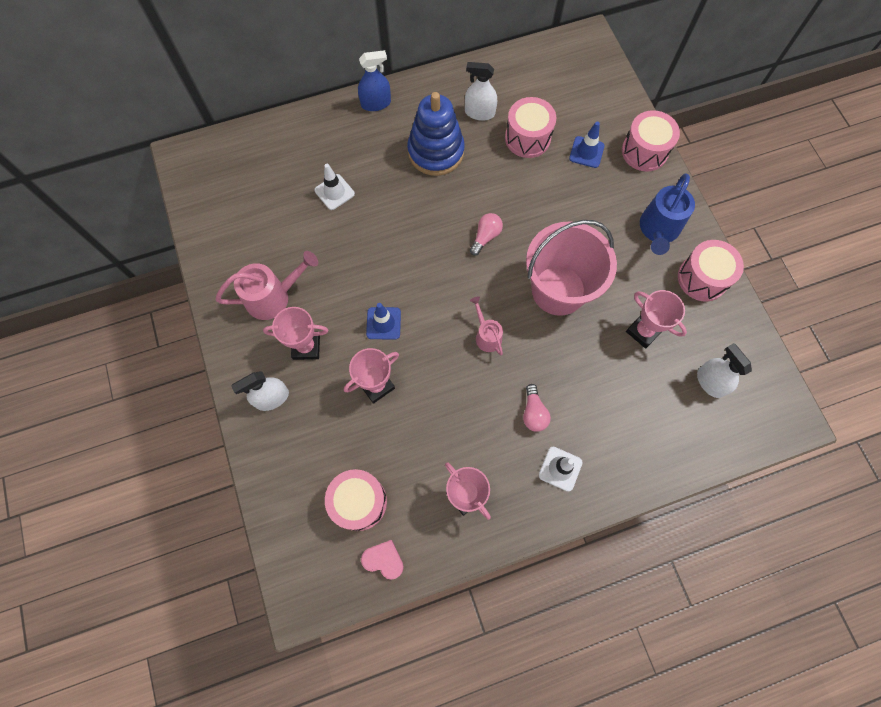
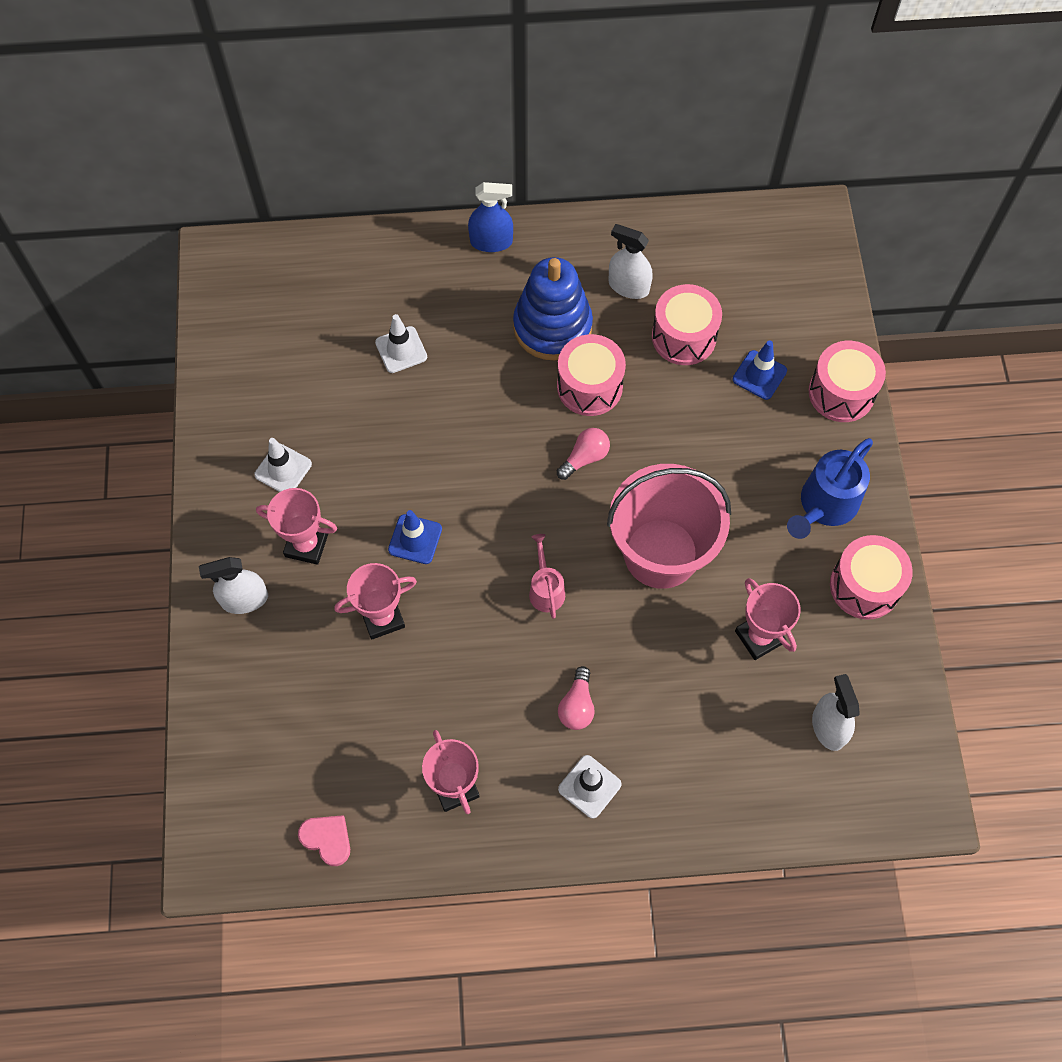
camera: 15 degrees right, 5 degrees down
(274, 297) = (283, 469): pink watering can -> white traffic cone
(359, 502) = (317, 759): pink drum -> pink drum (589, 386)

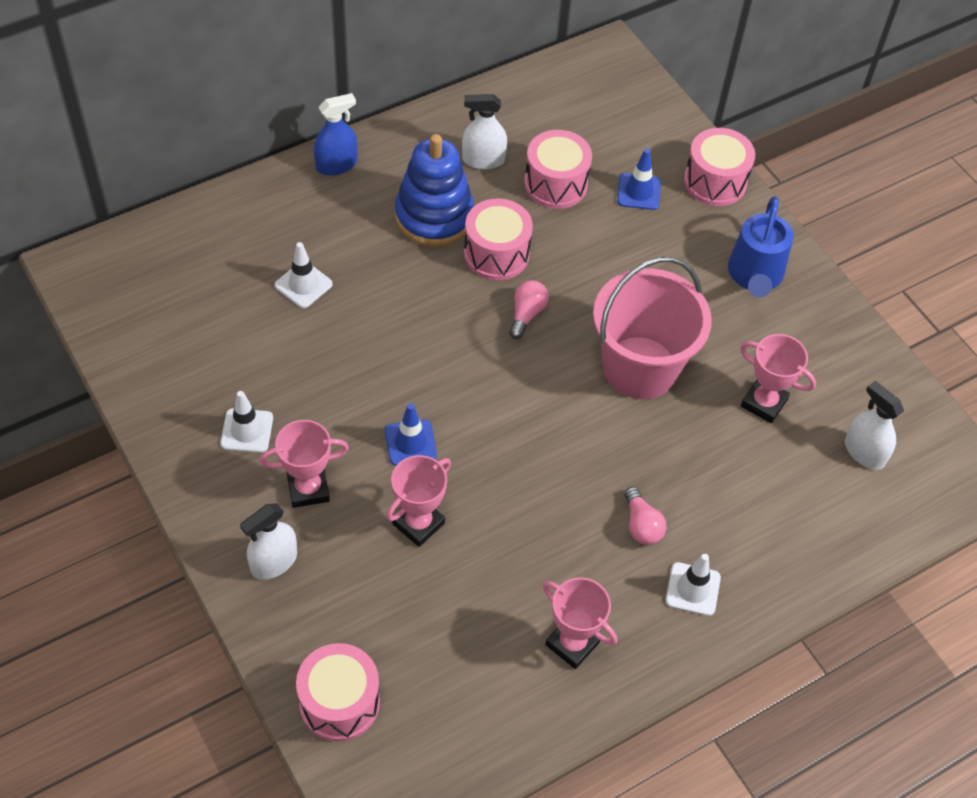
camera: 30 degrees left, 10 degrees down
(327, 839) = (478, 744): pink heart -> none
(546, 589) = (556, 438): pink watering can -> none
(864, 586) = (825, 327): pink drum -> pink drum (339, 702)

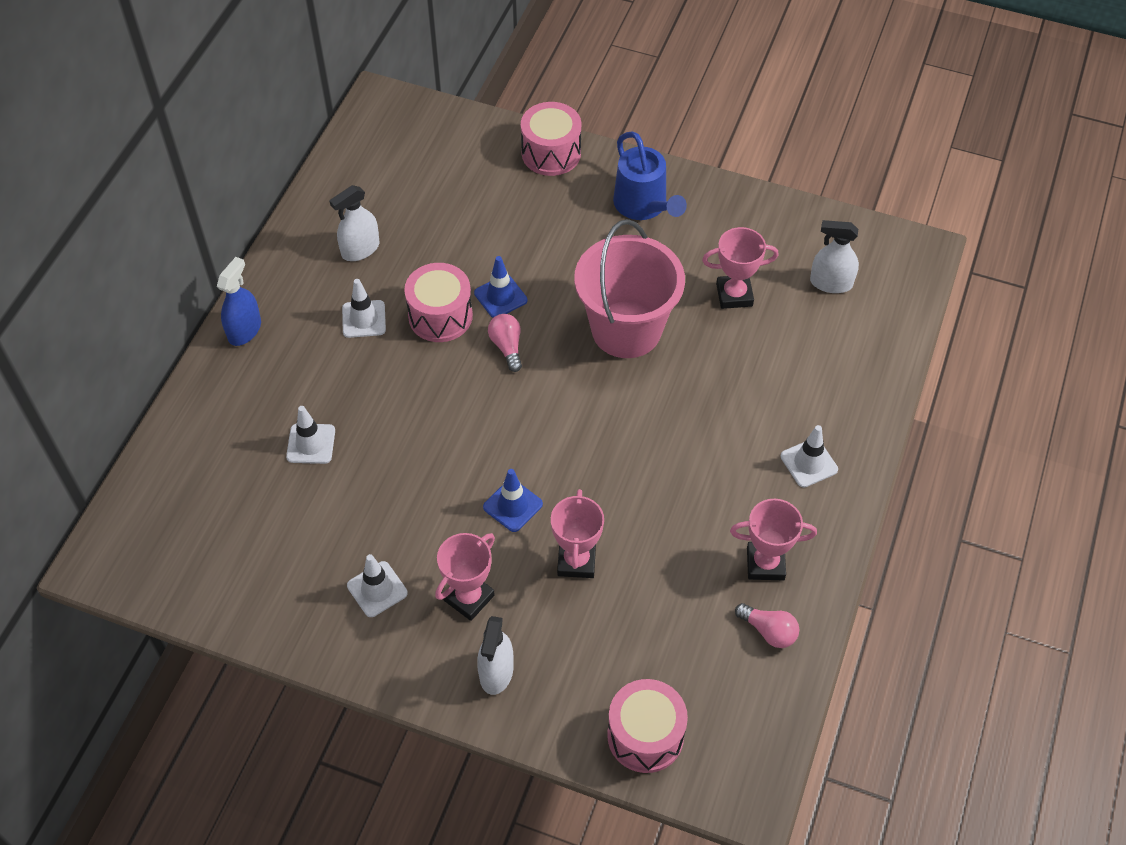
camera: 35 degrees left, 0 degrees up
(434, 216) = (364, 319): blue stacking toy -> white traffic cone
(555, 184) = (434, 232): pink drum -> none
(638, 192) = (502, 197): blue traffic cone -> blue traffic cone (500, 297)
(641, 525) = (733, 443): pink light bulb -> pink light bulb (769, 631)

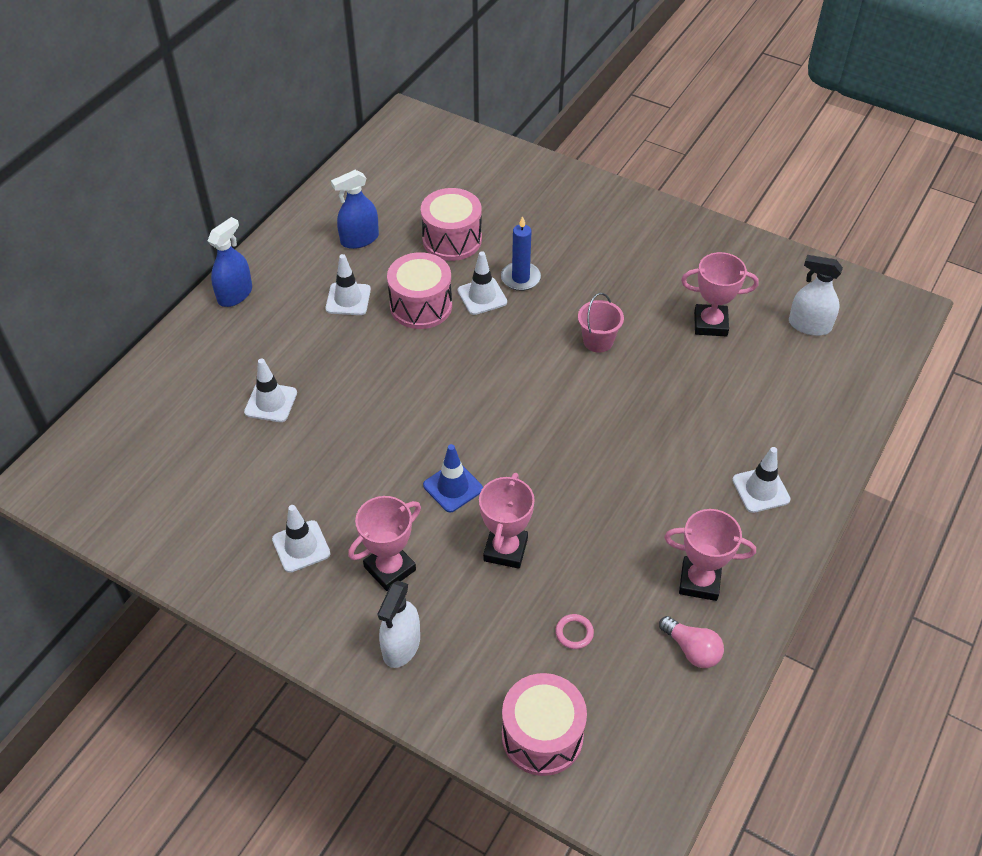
camera: 10 degrees right, 5 degrees down
(360, 249) = (359, 239): white spray bottle -> blue spray bottle
(500, 297) = (482, 296): blue traffic cone -> white traffic cone
(507, 347) = (478, 341): pink light bulb -> none
(536, 271) = (520, 278): none -> blue candle
(551, 153) = (556, 180): pink drum -> pink drum (452, 239)
(626, 329) = (598, 341): pink bucket -> pink bucket, size x0.43
(644, 206) = (636, 235): blue watering can -> none
(657, 633) = (574, 633): none -> pink ring

